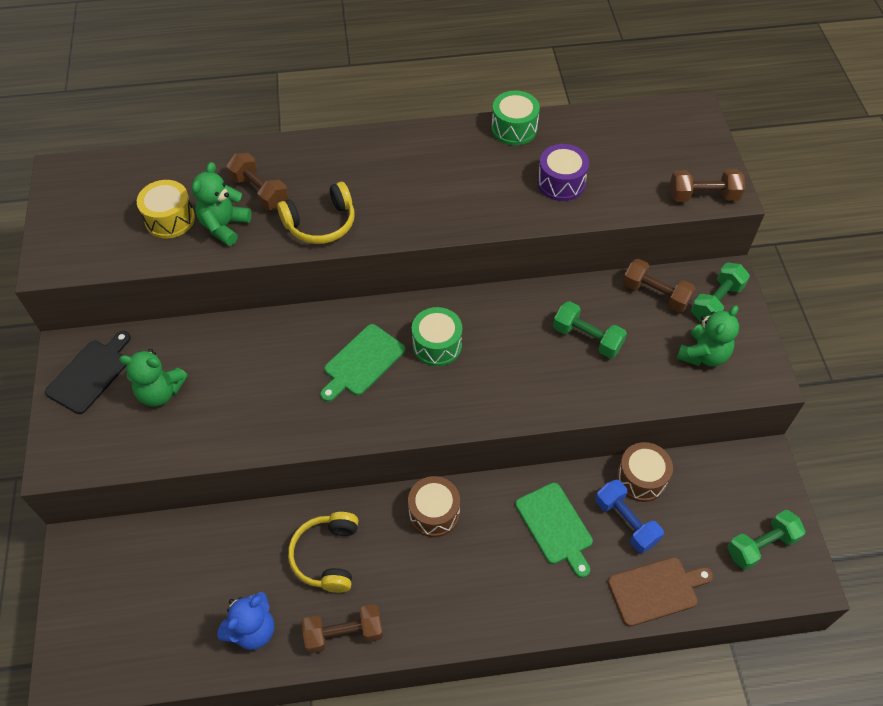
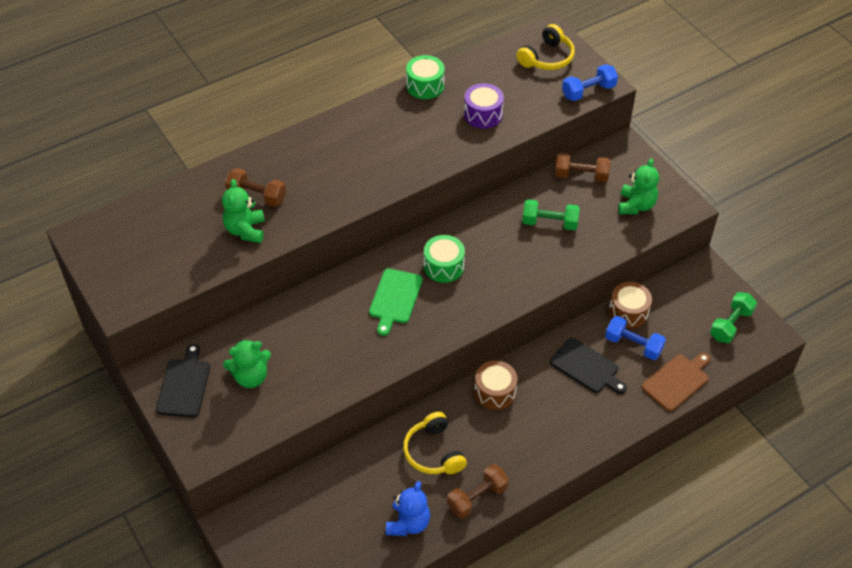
camera: 25 degrees left, 5 degrees down
(170, 219) = (197, 240): yellow drum -> none
(321, 223) = (321, 203): yellow headphones -> yellow headphones (547, 58)
(555, 526) = (586, 367): green cutting board -> black cutting board
(703, 196) = (588, 91): brown dumbbell -> blue dumbbell
(716, 302) = (626, 166): green dumbbell -> none

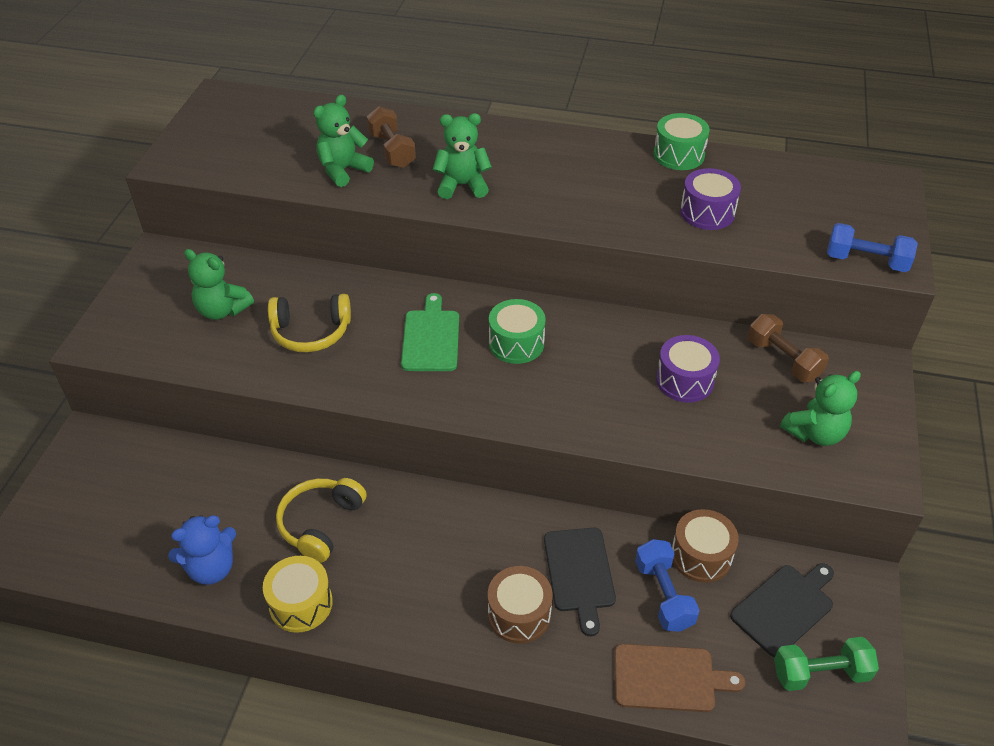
camera: 45 degrees right, 5 degrees down
(184, 385) = (167, 278): black cutting board -> black cutting board (784, 607)
(331, 190) = (462, 185): none -> green teddy bear
(395, 298) = (431, 338): green cutting board -> green cutting board turned 120 degrees clockwise
(477, 497) = (301, 604): brown dumbbell -> yellow drum
(495, 392) = (451, 518): brown drum -> brown drum (519, 614)
(547, 58) = (855, 203): yellow headphones -> yellow headphones (311, 332)
(549, 223) = (684, 380): green dumbbell -> purple drum

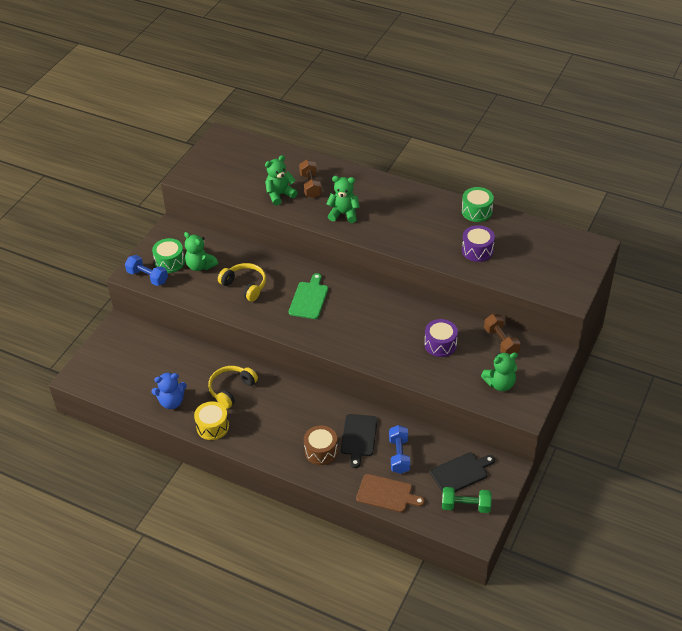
camera: 15 degrees right, 0 degrees up
(311, 332) = (245, 286): yellow headphones -> yellow headphones turned 150 degrees counterclockwise
(516, 343) = (355, 309): green drum -> green drum (170, 262)
(701, 556) = (427, 440): brown drum -> none
(866, 261) = (555, 293): blue dumbbell -> blue dumbbell (147, 277)

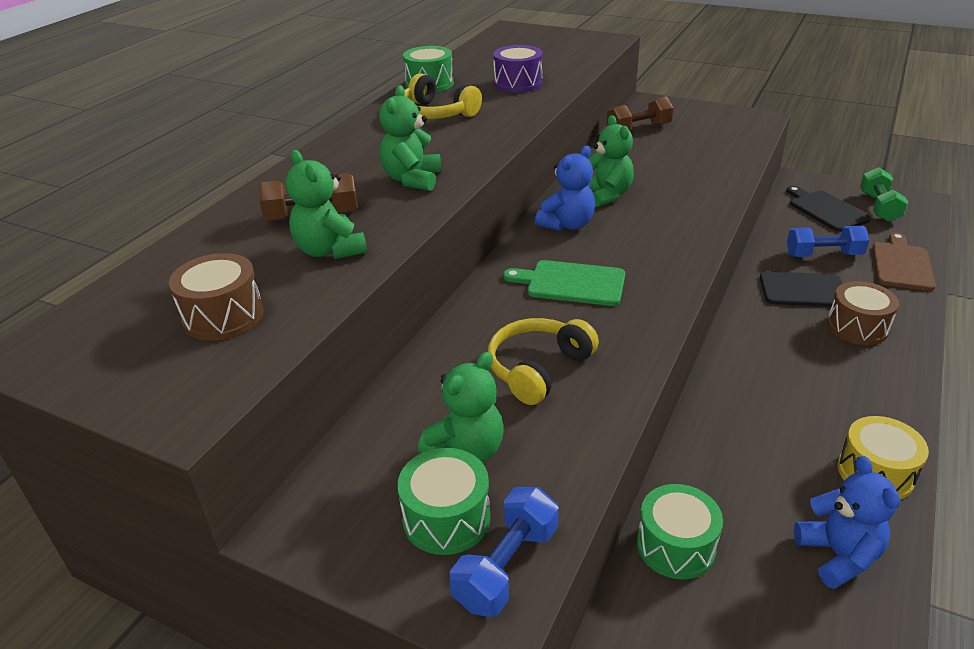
camera: 90 degrees left, 10 degrees down
(183, 353) = (675, 546): none -> green drum
(231, 389) = (761, 450): yellow headphones -> yellow headphones (436, 113)
(236, 174) = (223, 316): none -> brown drum
(367, 299) = (567, 225): none -> blue teddy bear
(440, 344) = (656, 167): purple drum -> none
(500, 384) = (717, 130): green teddy bear -> green teddy bear (606, 195)

